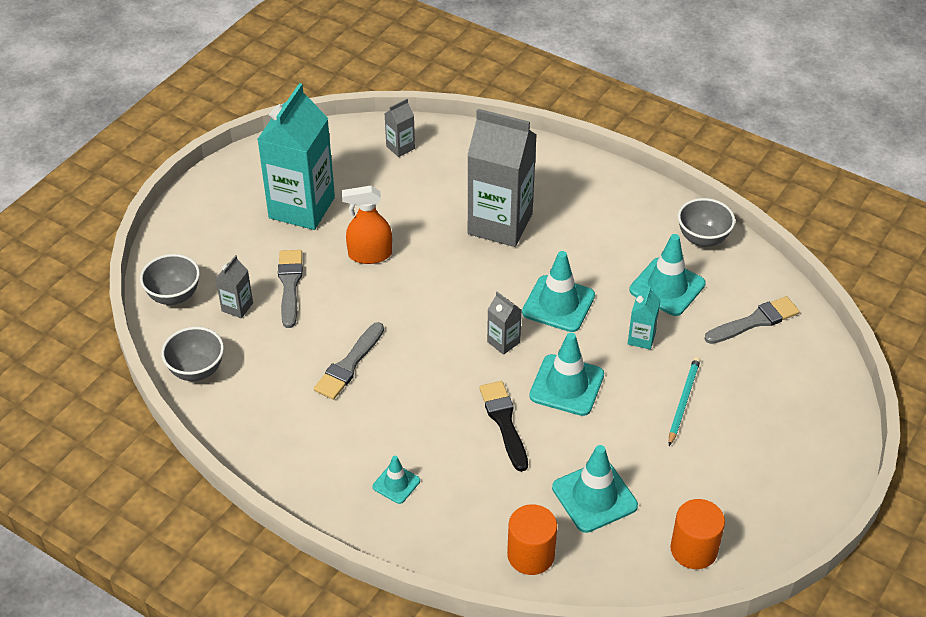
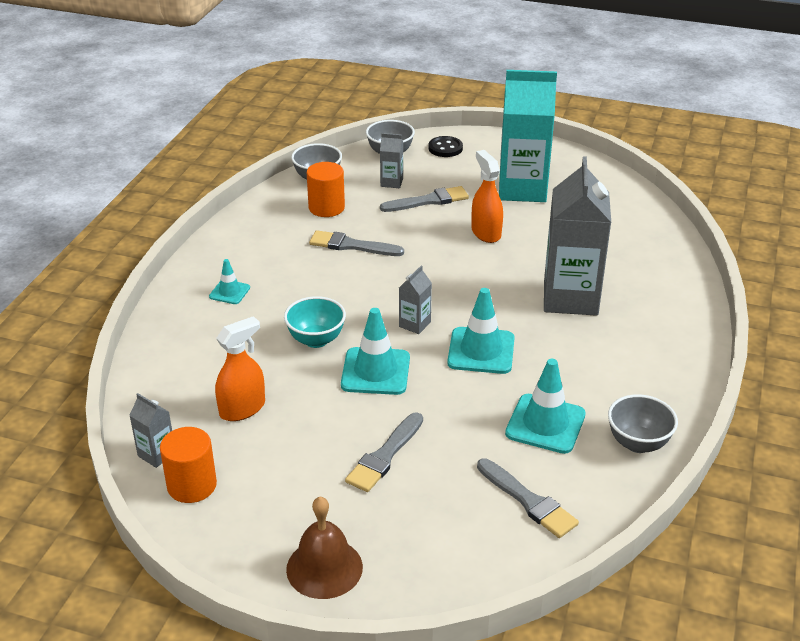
camera: 75 degrees right, 10 degrees down
(187, 247) = (445, 148): none -> black button
(400, 147) = (636, 224): grey carton -> grey carton (156, 454)
(504, 422) = (316, 340): black brush -> turquoise bowl
(530, 555) = (167, 378): orange cylinder -> orange cylinder (326, 208)
(594, 497) = (242, 409): turquoise traffic cone -> orange spray bottle
(641, 338) = (460, 414): turquoise carton -> none
(683, 401) = (385, 455): turquoise pencil -> grey brush
(808, 466) = (324, 568): none -> brown bell

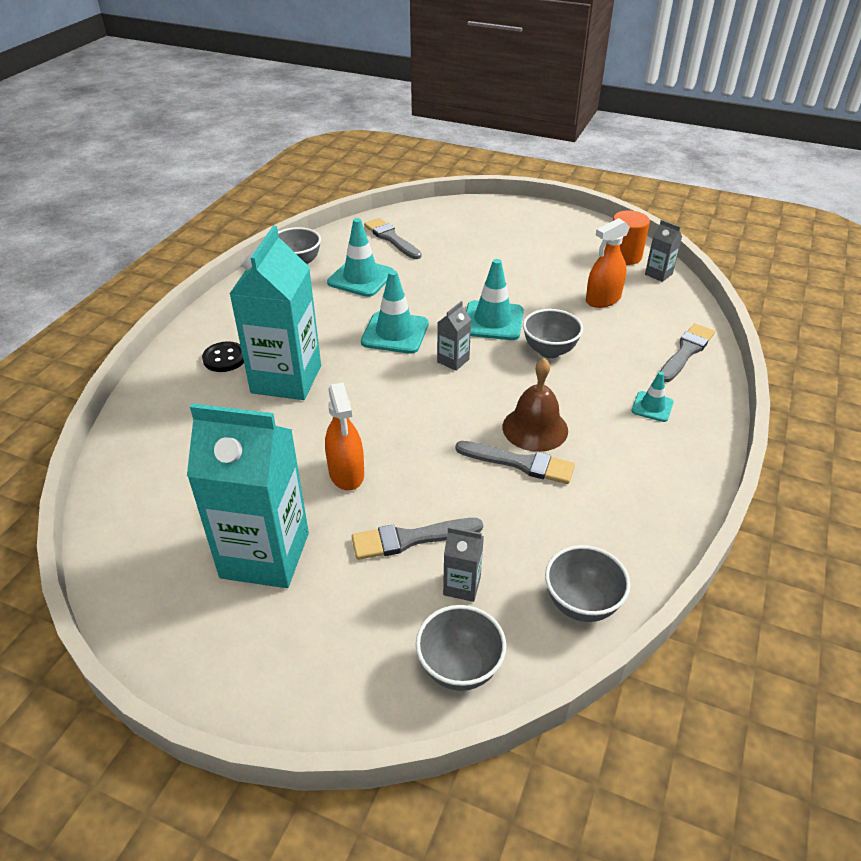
camera: 175 degrees left, 5 degrees up
(316, 340) = (549, 351): turquoise bowl -> grey bowl
(324, 568) = (526, 217): brown bell -> brown bell (535, 428)
(326, 208) = (559, 534): orange cylinder -> none
(385, 455) = (487, 265): grey brush -> grey brush (686, 352)
(445, 148) = (357, 678): black button -> black button (224, 358)
(570, 298) = (286, 379): grey carton -> turquoise carton

